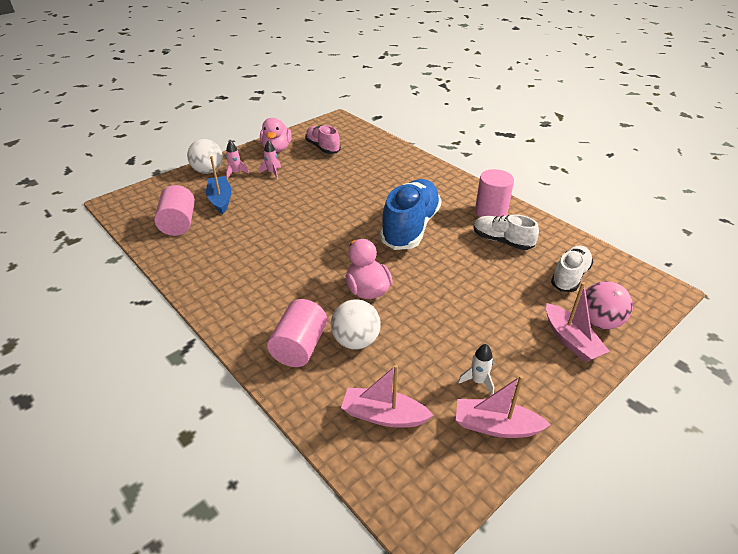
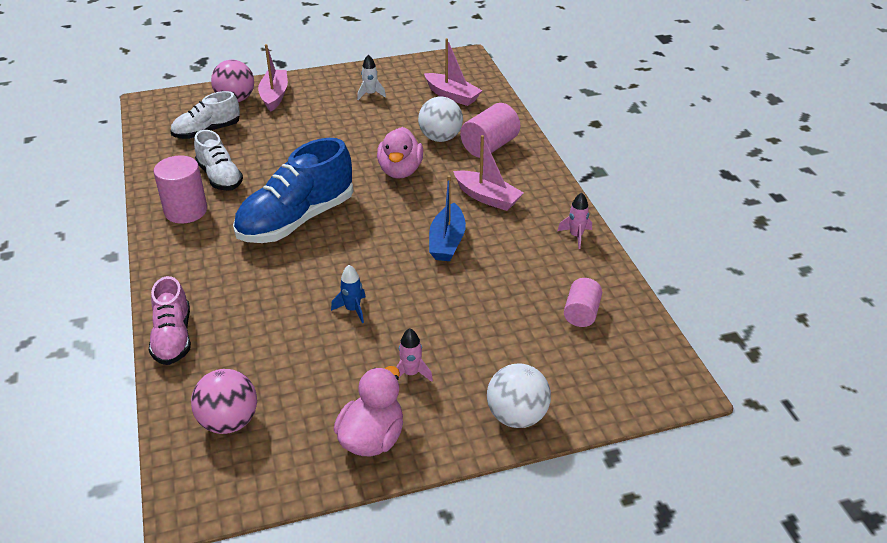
camera: 155 degrees left, 0 degrees up
(178, 223) = (581, 313): pink cylinder -> pink cylinder, size x0.66
(220, 200) = (513, 340): blue boat -> blue boat (447, 242)
(236, 173) = (471, 394): pink rocket -> pink rocket (576, 236)
(323, 147) = (289, 411): pink shoe -> pink shoe (173, 337)
(325, 190) = (353, 309): none -> blue rocket
(347, 139) = (229, 421): none -> pink ball
(496, 426) = (383, 74): pink boat -> pink boat (487, 197)

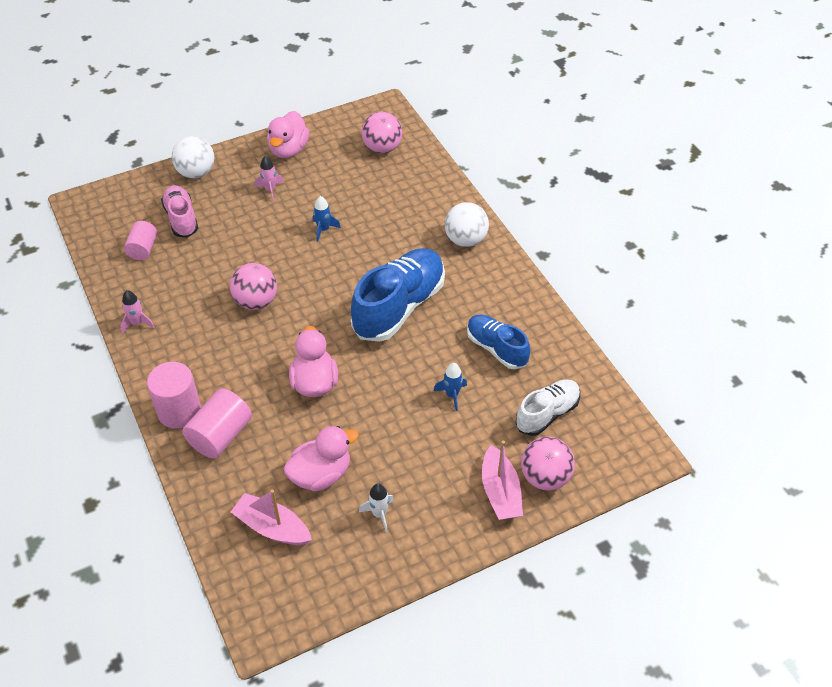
camera: 170 degrees right, 10 degrees up
(173, 337) = (448, 193): pink shoe -> pink shoe (181, 219)
(186, 211) = (506, 303): pink cylinder -> pink cylinder (179, 411)
(220, 177) = (496, 348): white shoe -> blue shoe
(280, 150) = (452, 395): none -> blue rocket
(409, 117) = (321, 474): none -> pink duck
(440, 138) = (278, 441): white ball -> white ball (465, 240)
(447, 242) = (256, 301): blue boat -> pink ball
(487, 197) = (221, 358): pink boat -> none

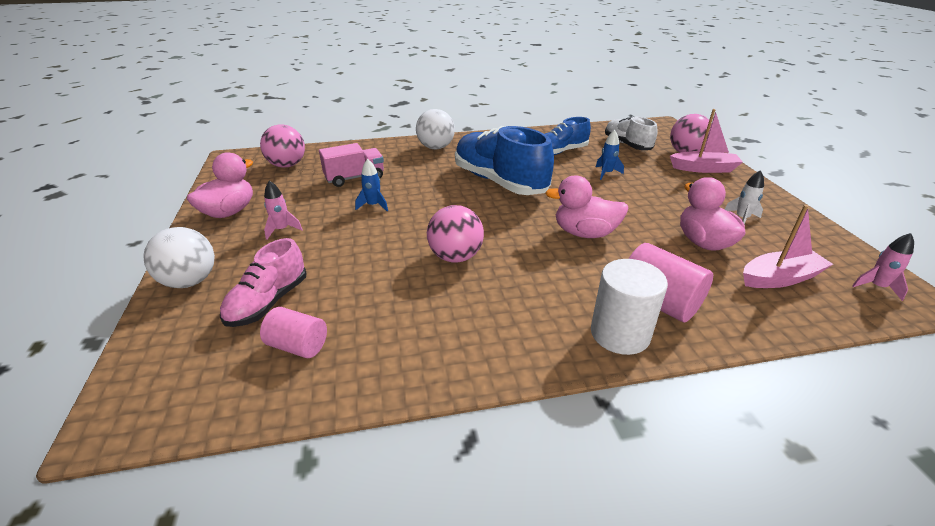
camera: 75 degrees left, 15 degrees down
(137, 323) = (448, 364): pink rocket -> pink rocket (876, 287)
(179, 411) = (620, 334): pink cylinder -> white cylinder
(181, 219) = (268, 302): pink shoe -> pink shoe turned 60 degrees counterclockwise
(272, 527) = (780, 278): pink boat -> pink boat turned 150 degrees counterclockwise
(288, 150) = (229, 212): pink duck -> pink duck turned 90 degrees counterclockwise
(372, 201) = (354, 178): none -> pink truck

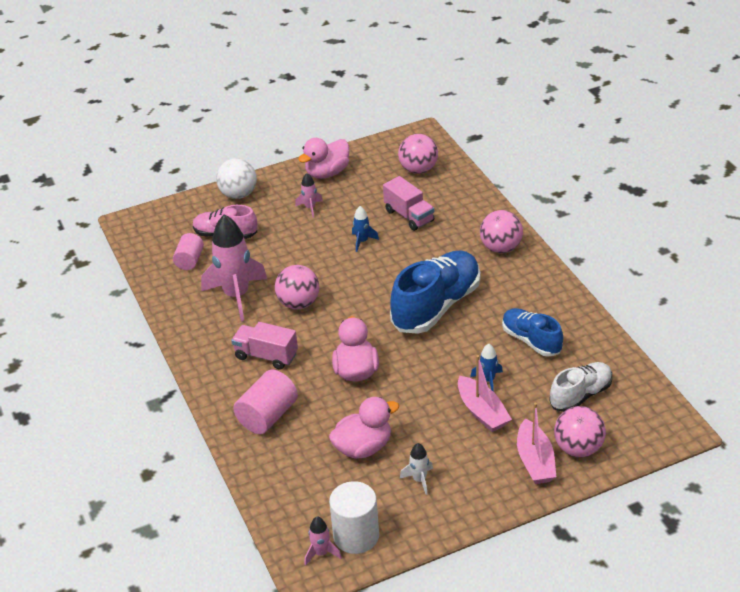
camera: 80 degrees right, 5 degrees up
(229, 212) = (327, 173): pink duck -> pink duck turned 120 degrees clockwise
(413, 305) = (237, 296): none -> pink rocket
(436, 147) = (501, 248): white ball -> pink ball
(545, 292) = (266, 356): none -> pink truck
(620, 334) = (228, 396): white cylinder -> white cylinder (356, 536)
(780, 278) = (318, 491): pink boat -> pink boat (482, 412)

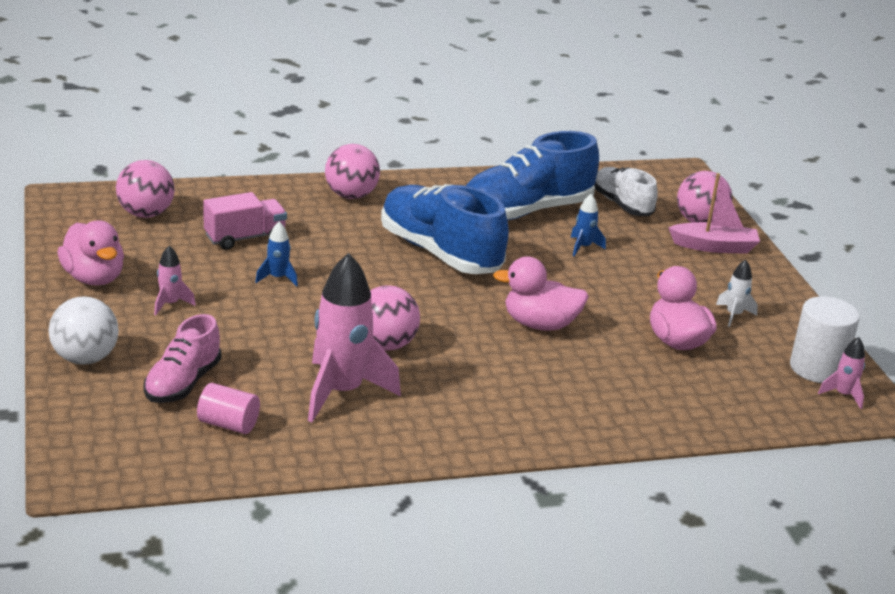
camera: 85 degrees left, 10 degrees down
(266, 356) = (485, 385): pink truck -> none
(268, 416) = (605, 400): pink cylinder -> none
(482, 412) = (633, 260): pink boat -> none
(531, 341) = (526, 211): blue shoe -> blue shoe, size x1.71

